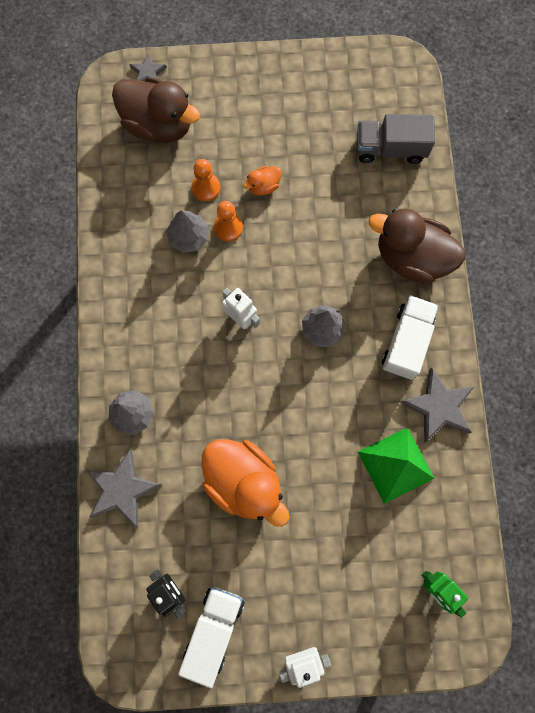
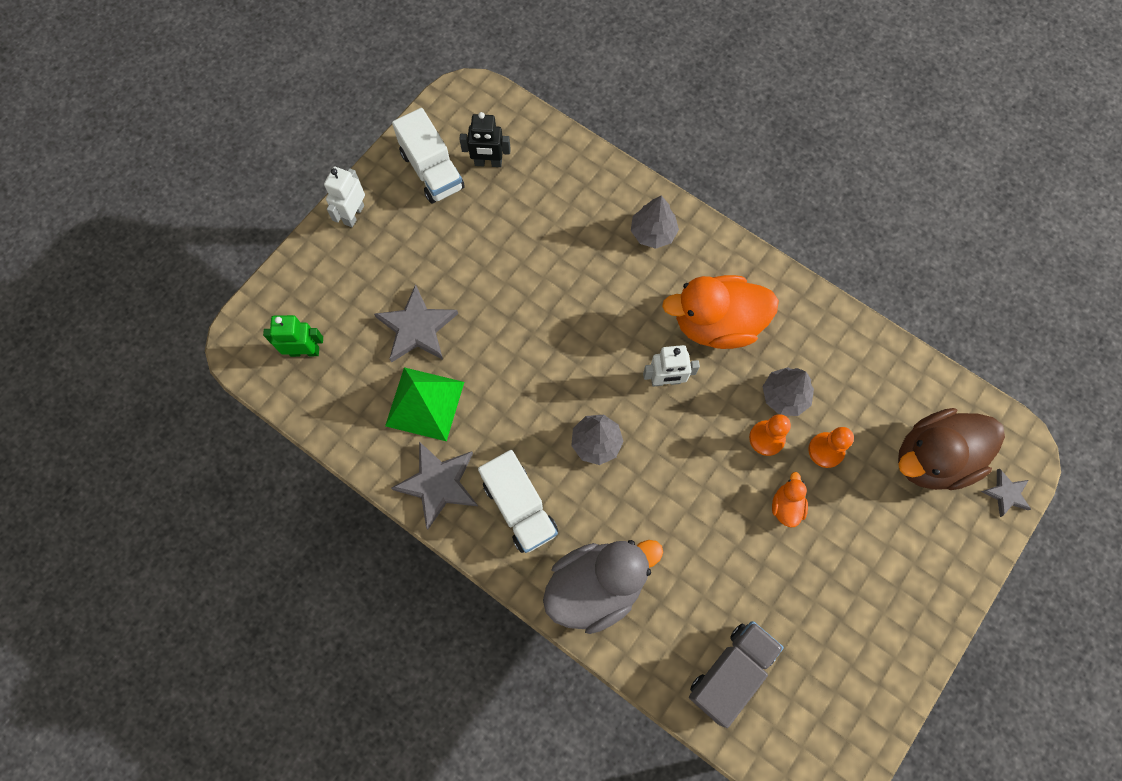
camera: 130 degrees right, 5 degrees down
(122, 489) = (597, 182): grey star -> grey star (417, 328)
(244, 481) = (521, 274): orange duck -> orange duck (716, 324)
(411, 258) = (596, 586): brown duck -> grey duck

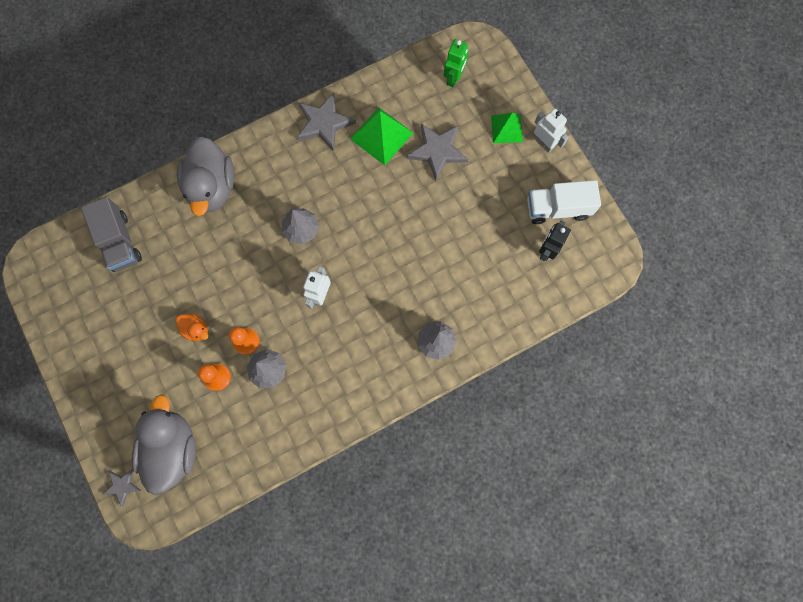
camera: 115 degrees right, 5 degrees up
(351, 262) = (506, 128): none -> green pyramid
(520, 507) = (284, 164): white truck -> none
(716, 324) = (343, 350): orange duck -> none
(932, 458) = (172, 448): brown duck -> grey duck

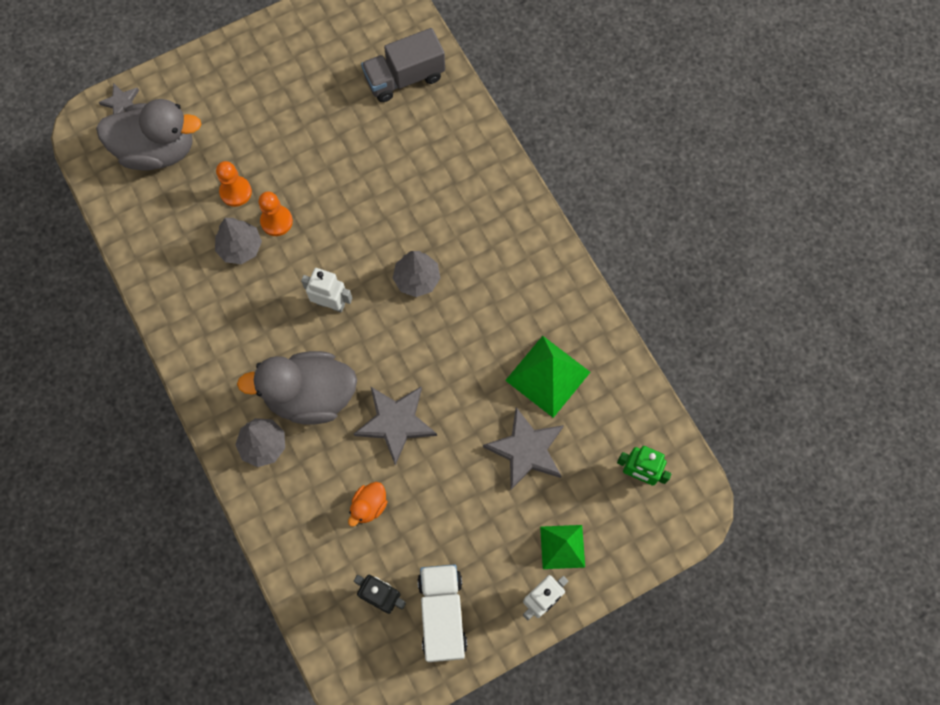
camera: 90 degrees right, 5 degrees down
(196, 329) = (294, 166): orange duck -> orange duck (369, 506)
(212, 187) = (473, 173): grey duck -> grey duck (310, 396)
(324, 123) = (564, 303): grey star -> grey star (396, 423)

